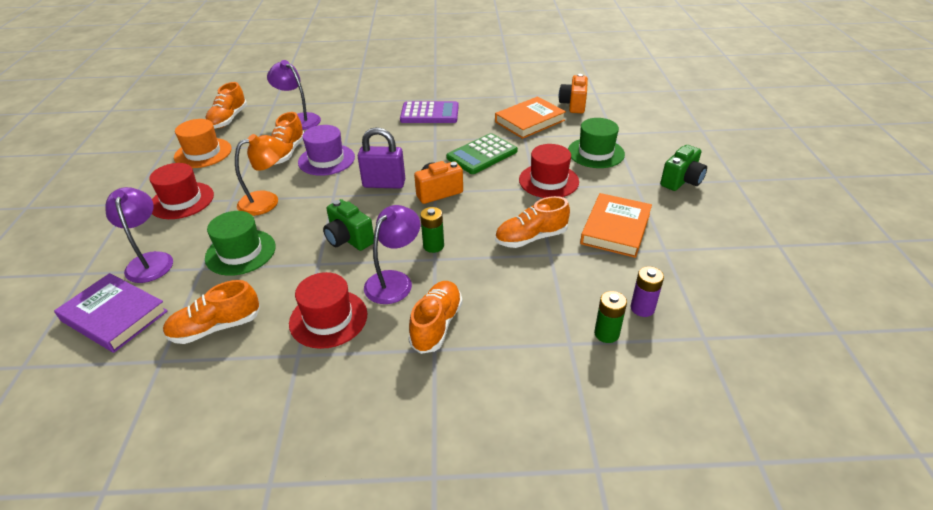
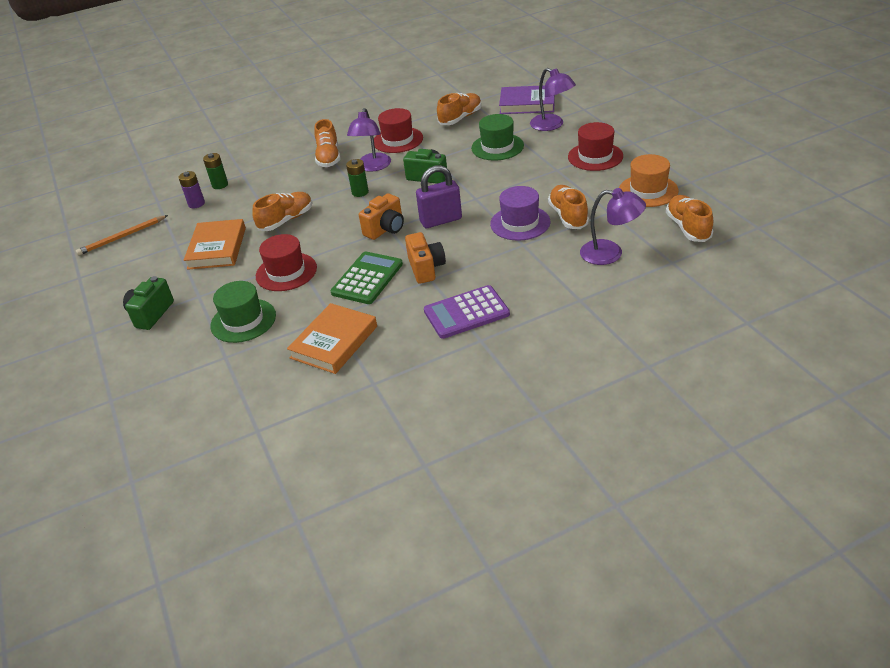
camera: 160 degrees right, 0 degrees up
(267, 201) = (526, 178): orange lamp -> none
(573, 105) = (285, 392): orange camera -> orange camera (426, 268)
(742, 286) = (122, 237): none -> orange pencil

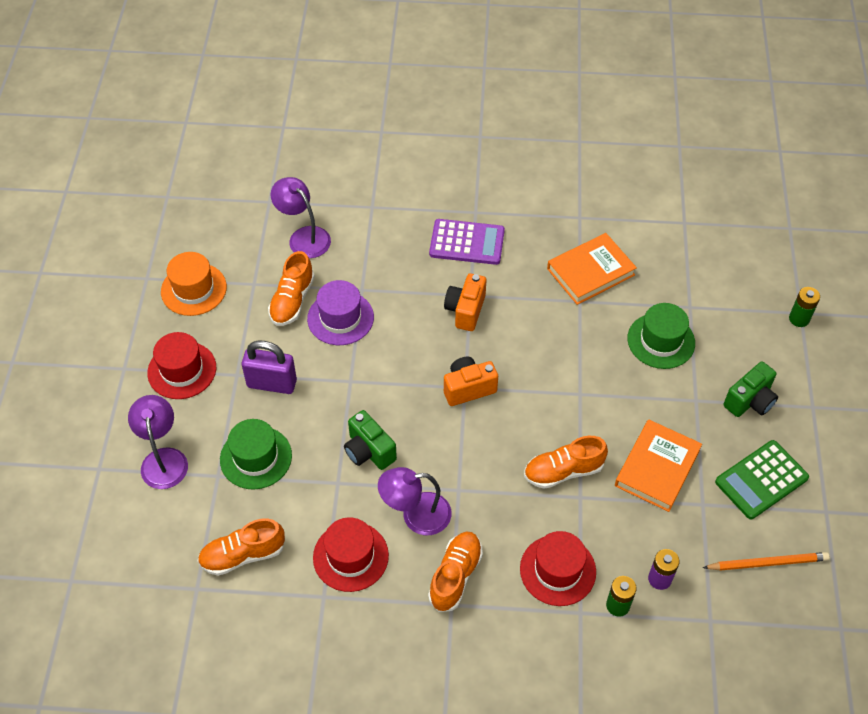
camera: 155 degrees left, 15 degrees up
(286, 272) = (597, 384): red hat -> red hat (557, 570)
(360, 192) = (458, 471): green battery -> green battery (799, 319)
(367, 278) = (524, 329): green calculator -> green calculator (761, 480)
(372, 167) = (416, 515): purple lamp -> purple lamp turned 135 degrees counterclockwise
(441, 220) = (407, 368): purple padlock -> purple padlock (272, 383)
(527, 104) = (142, 529): purple book -> none
(688, 228) = (216, 227): orange shoe -> none

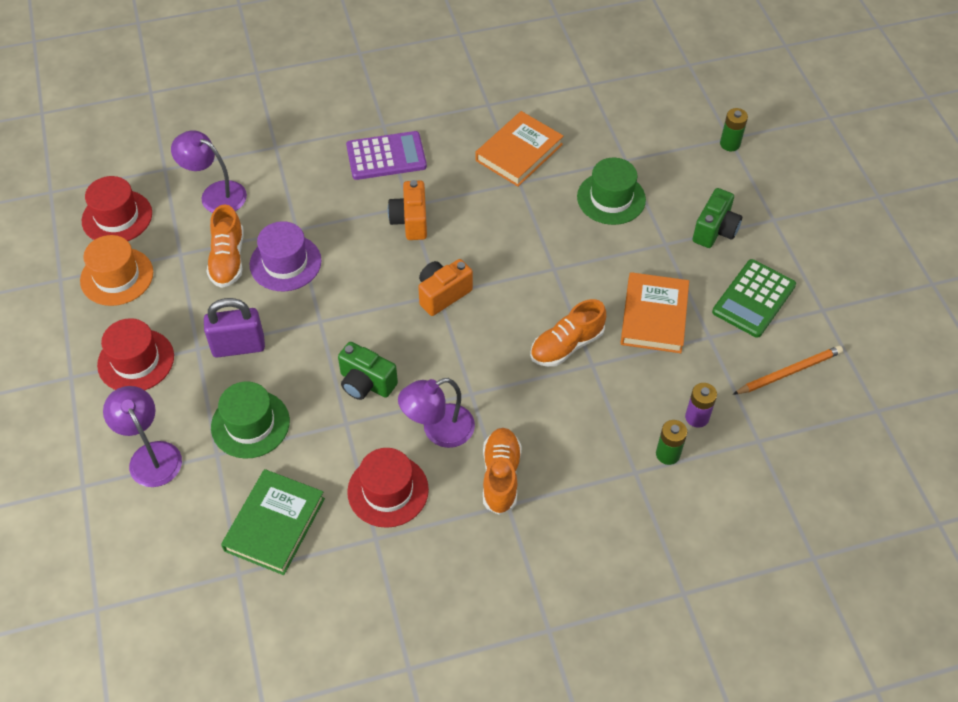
camera: 20 degrees left, 0 degrees up
(243, 555) = (274, 524): orange shoe -> green book
(557, 570) = (598, 439): red hat -> red hat (117, 217)

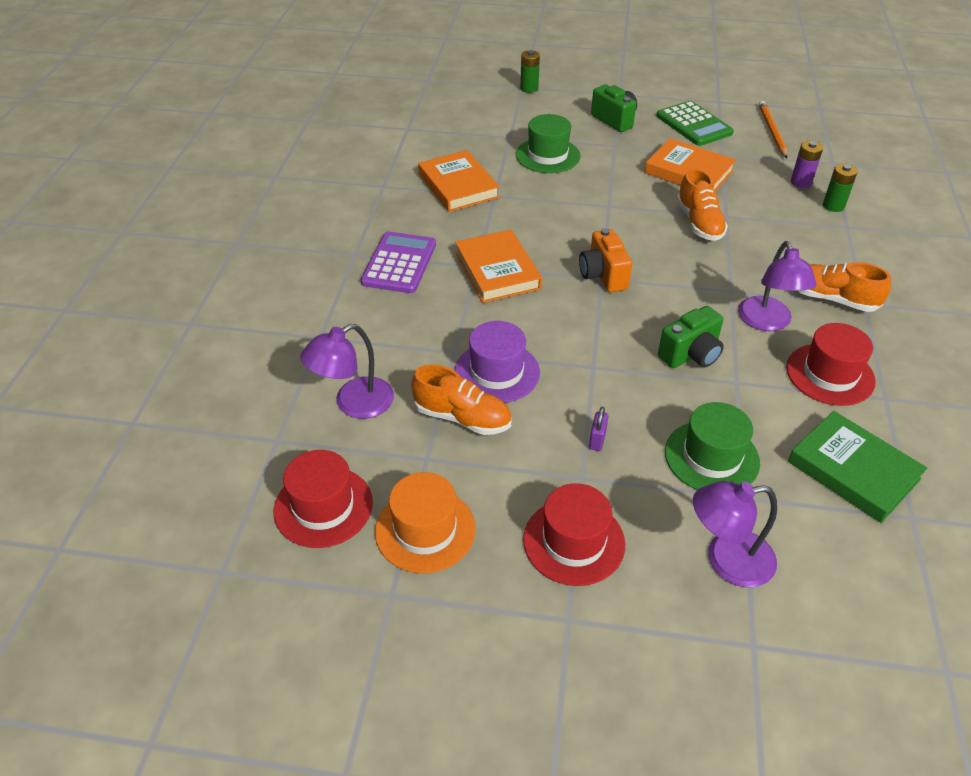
camera: 65 degrees left, 10 degrees down
(238, 346) = (597, 440): purple padlock -> purple padlock, size x0.46
(410, 221) = (497, 271): orange camera -> orange book

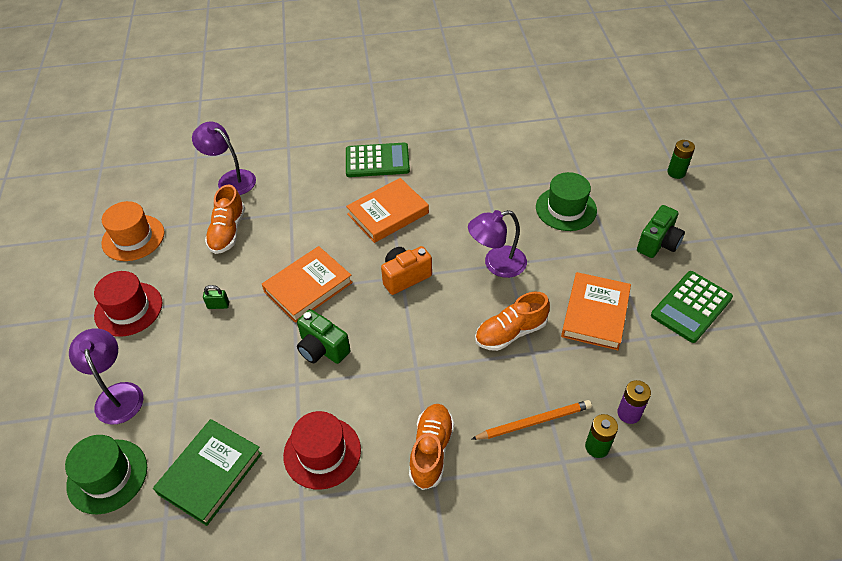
camera: 75 degrees right, 5 degrees up
(323, 506) = (147, 191): red hat -> none
(399, 263) = (377, 161): purple calculator -> green calculator
(458, 186) = (490, 166): orange book -> orange book (308, 287)
(497, 372) = (275, 239): purple hat -> none
(597, 440) = (218, 305): purple padlock -> green padlock
(711, 457) = (211, 375): green hat -> green hat (107, 476)
(767, 322) = (380, 399): purple lamp -> purple lamp (496, 264)
(772, 131) = (723, 378): orange pencil -> orange pencil (534, 422)

